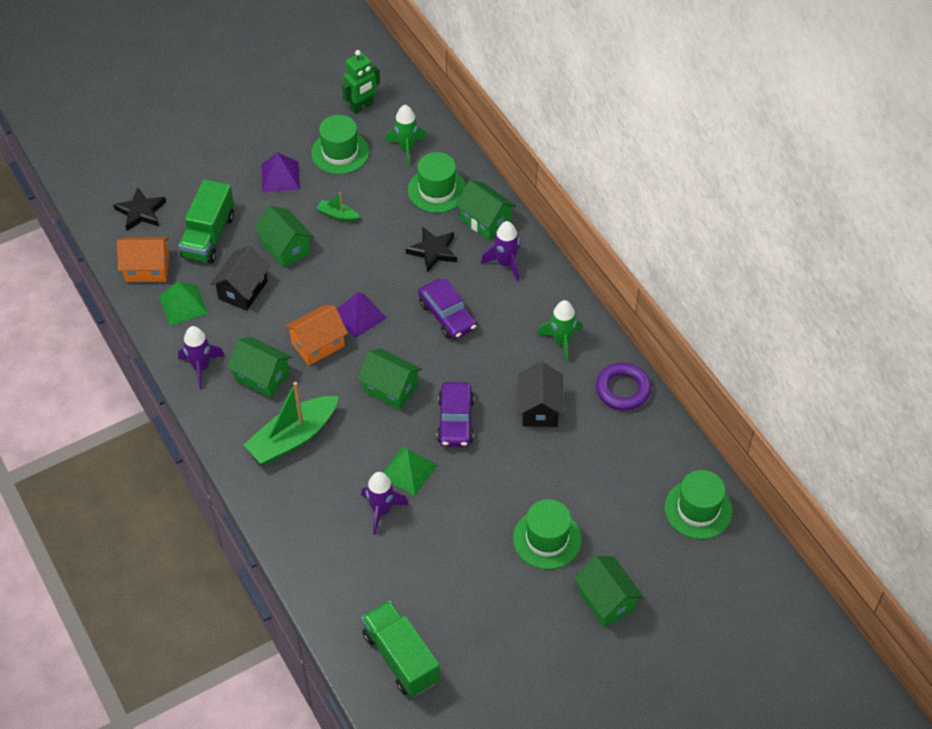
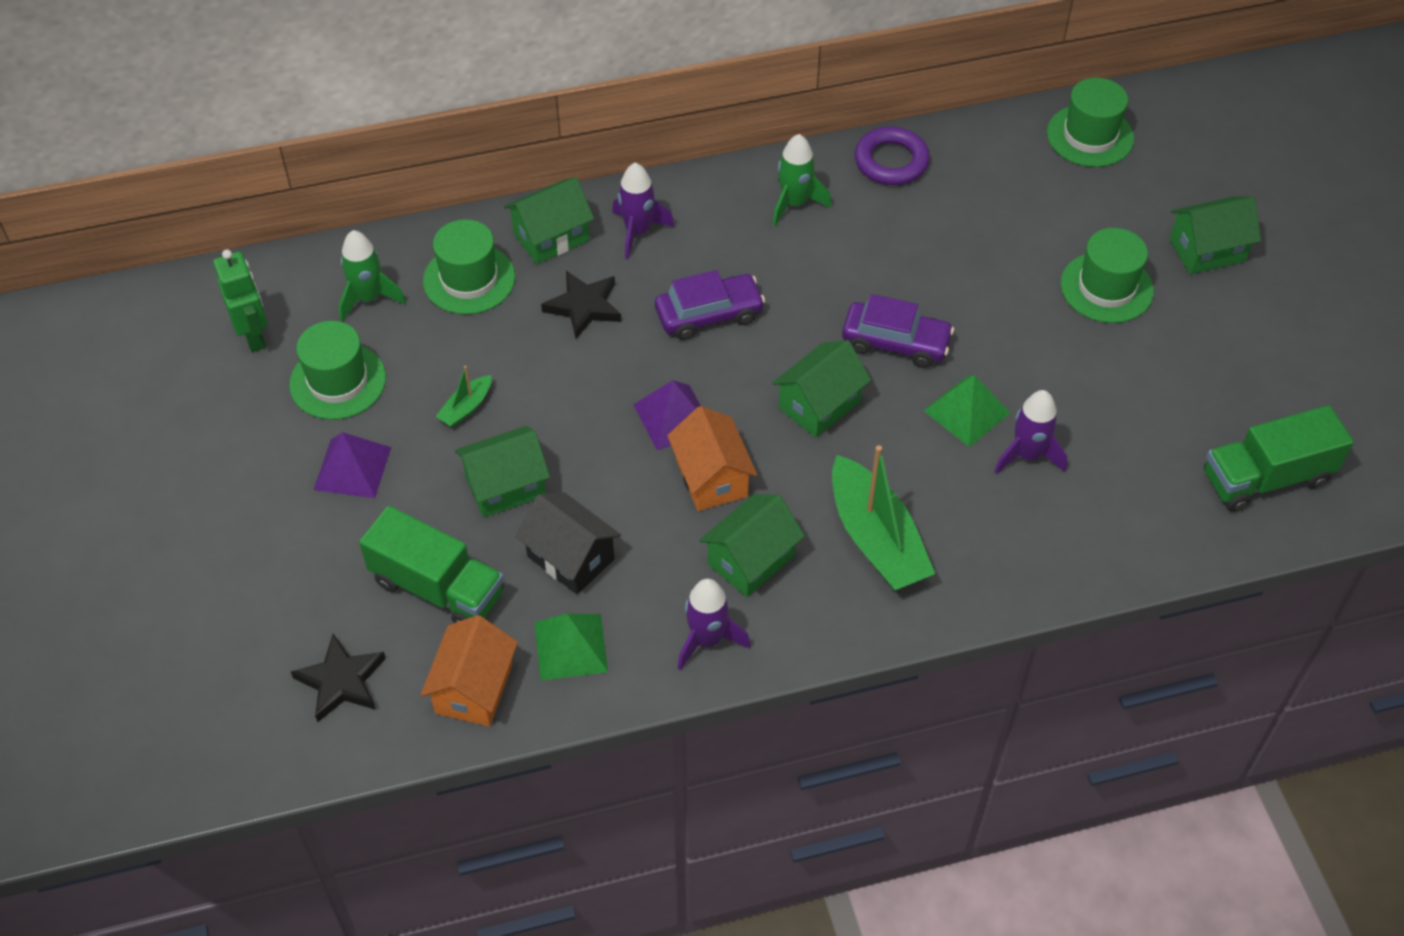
camera: 75 degrees left, 0 degrees up
(539, 408) = (898, 250): black house -> none

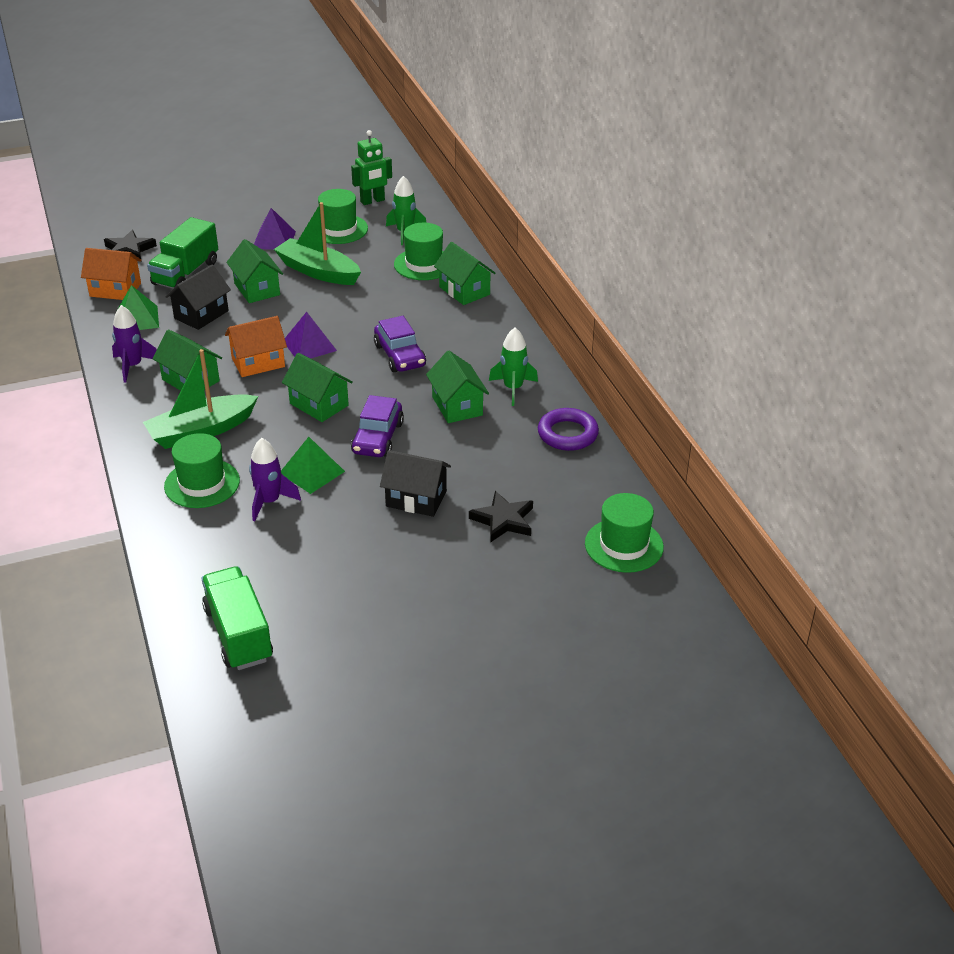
camera: 85 degrees right, 15 degrees down
(466, 408) = (318, 271): green boat -> green boat, size x2.16
(584, 306) = (403, 307): black star -> black star (503, 520)
(638, 232) = (474, 323): purple rocket -> none
(1017, 308) = (416, 499): none -> black house
(1106, 287) = (443, 549): green hat -> green hat (202, 483)
(1207, 250) = (493, 613): green house -> green house (457, 406)

